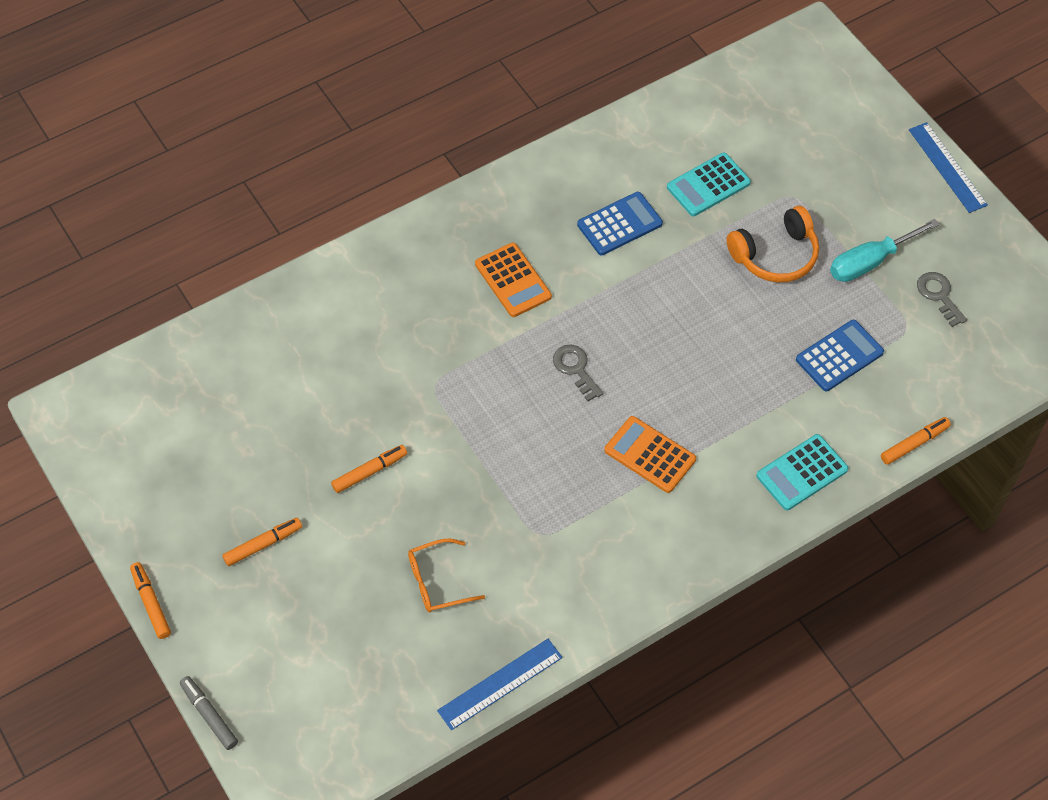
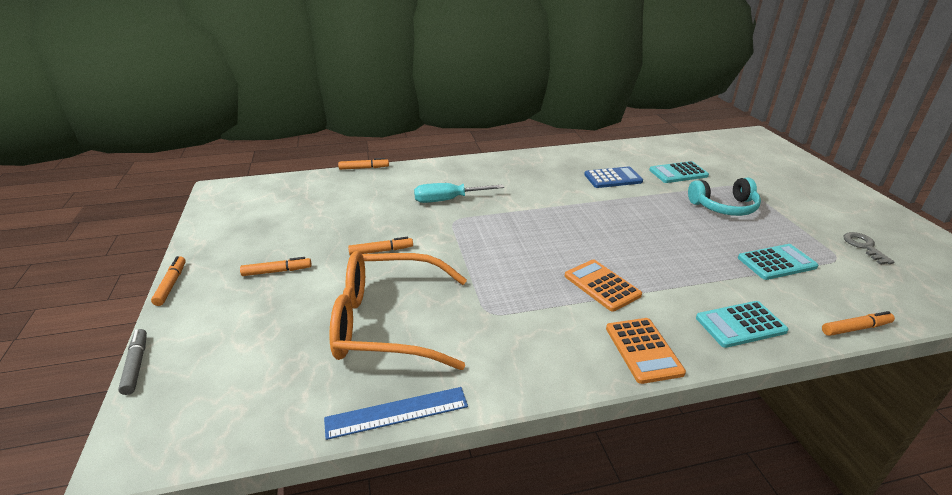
camera: 20 degrees right, 25 degrees down
(246, 298) = (364, 168): none -> orange marker
(437, 582) = (388, 323): orange glasses -> orange glasses, size x2.21
(513, 280) = (532, 188): orange calculator -> orange calculator (643, 350)
(575, 369) = (558, 231): grey key -> none
(775, 255) = (724, 207): orange headphones -> turquoise headphones
(839, 356) = (776, 262): blue calculator -> turquoise calculator
(870, 262) = (801, 221): turquoise screwdriver -> turquoise screwdriver (448, 200)
(947, 167) = (859, 191): blue ruler -> none

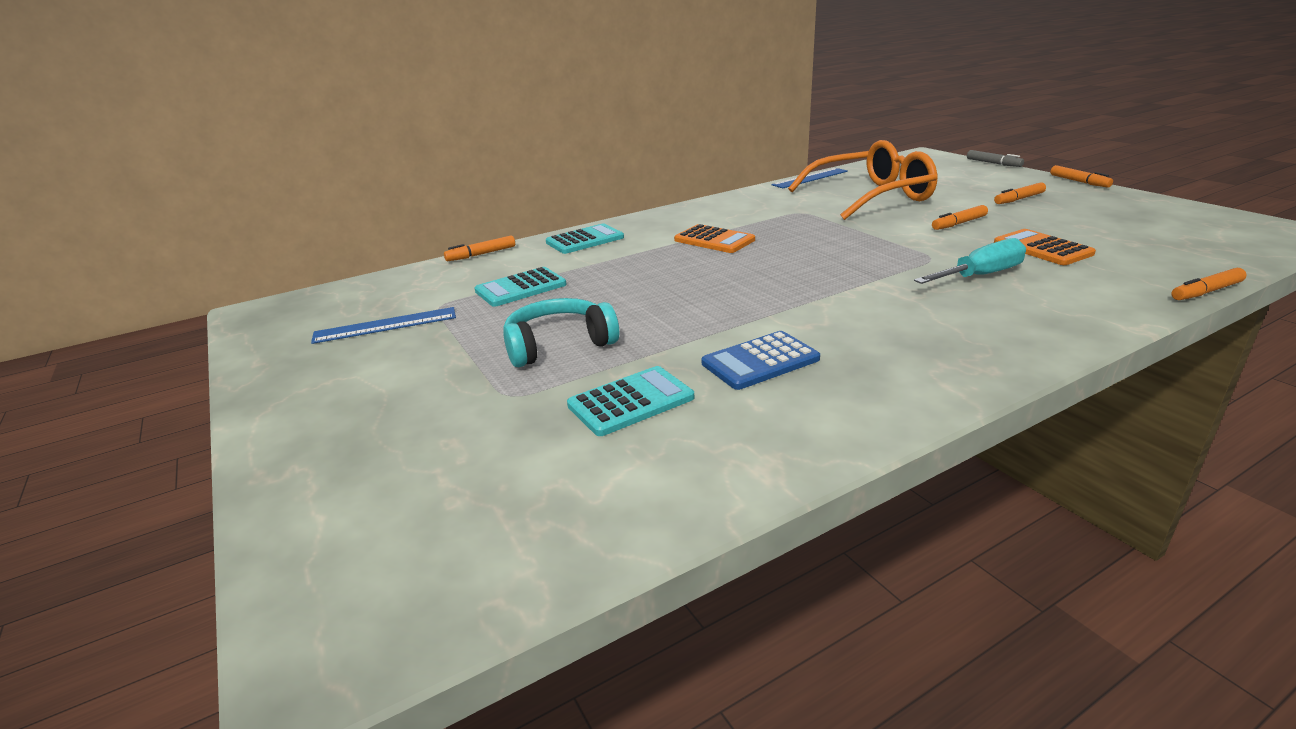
camera: 165 degrees right, 5 degrees down
(643, 350) = (667, 217): orange calculator -> orange calculator (1042, 248)
(864, 246) = (385, 325): grey key -> blue ruler

